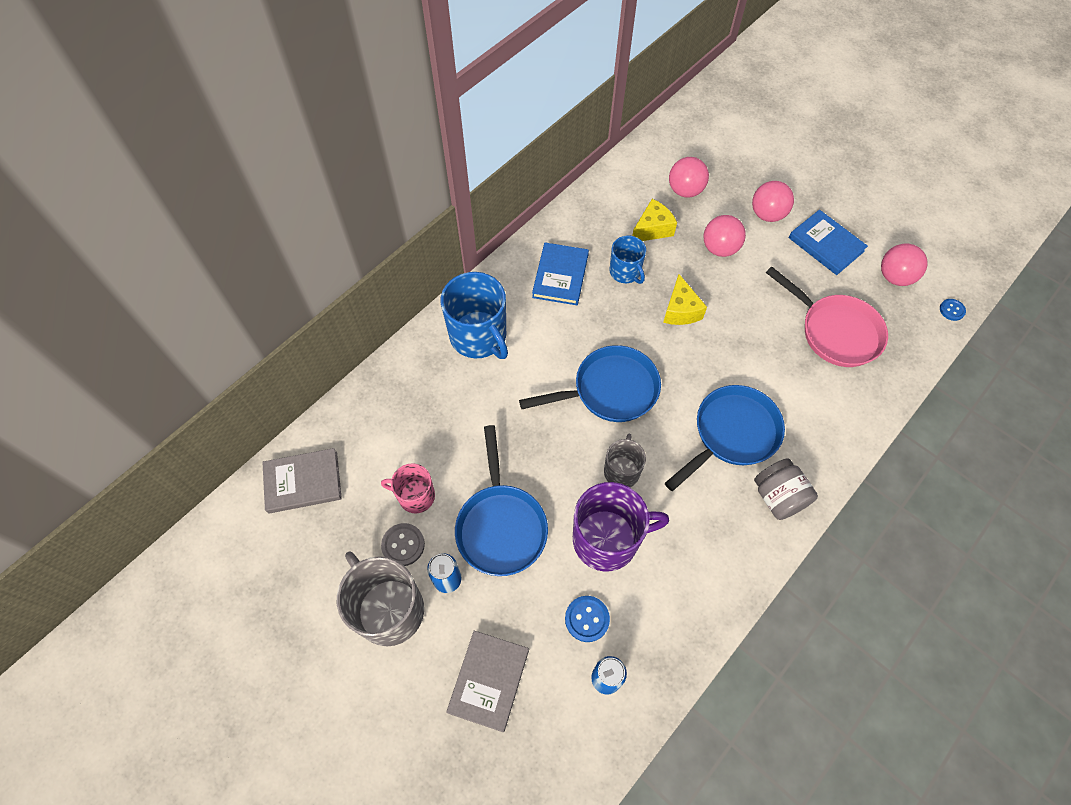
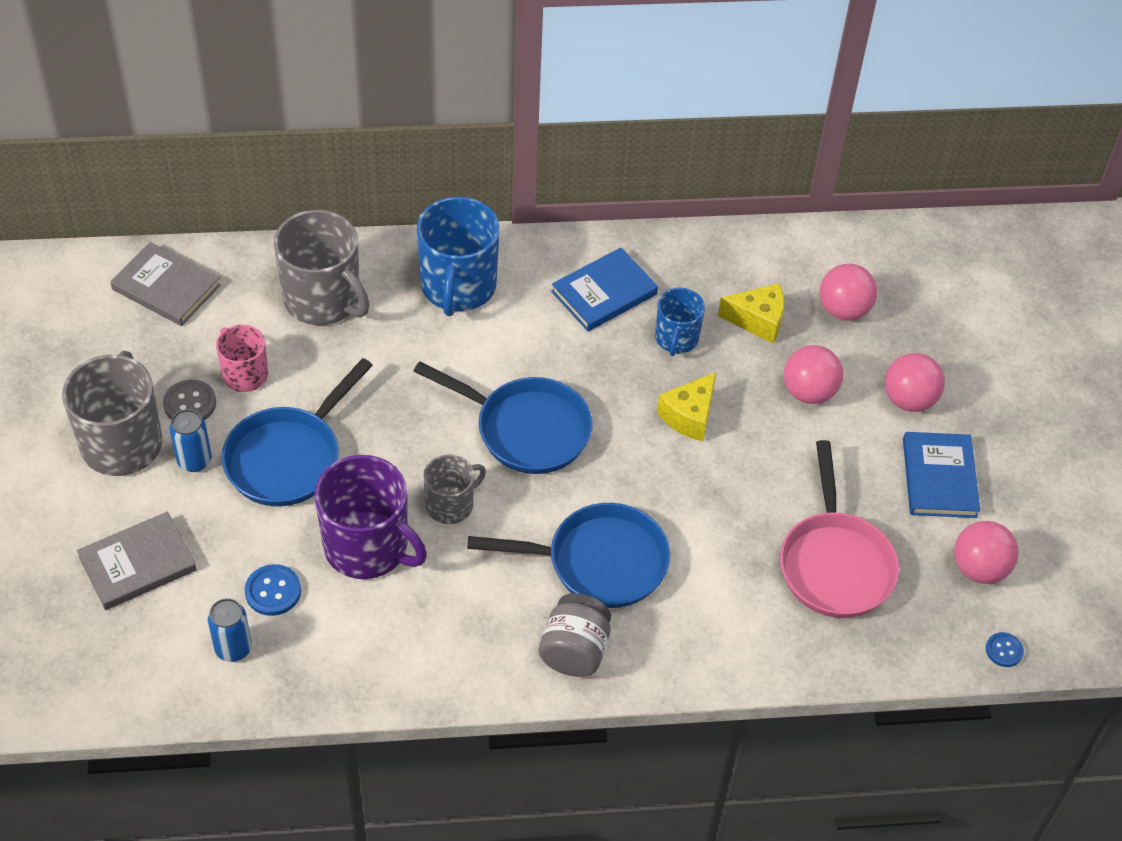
camera: 40 degrees right, 10 degrees down
(410, 408) = (323, 299): none -> grey mug

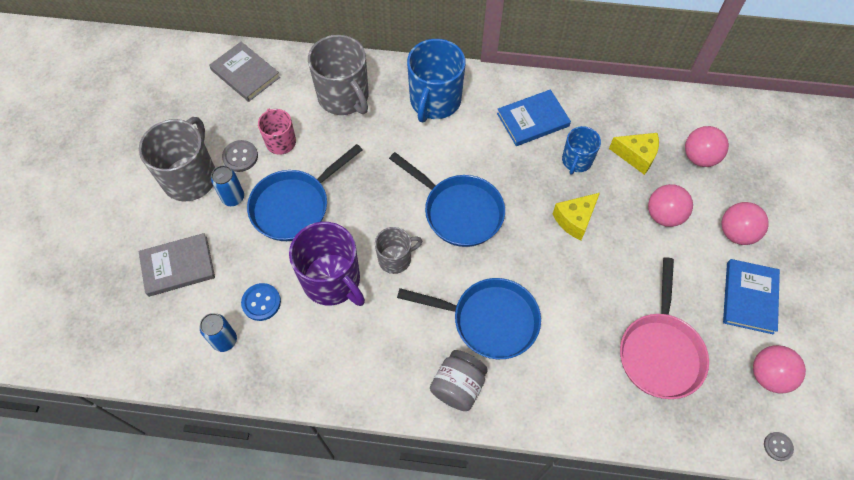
camera: 15 degrees right, 10 degrees up
(1004, 650) = (778, 446): blue button -> grey button

